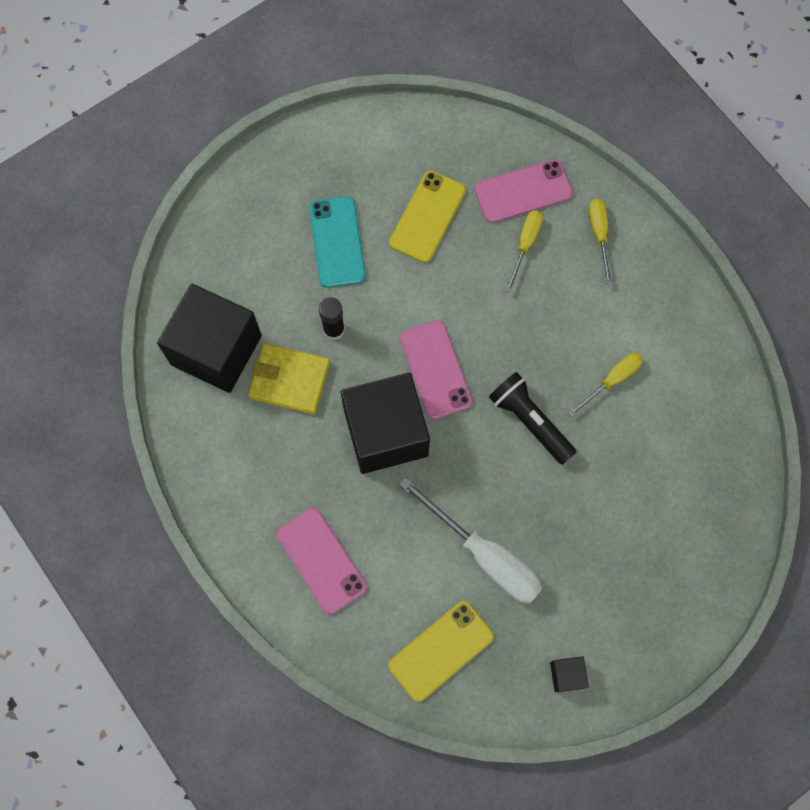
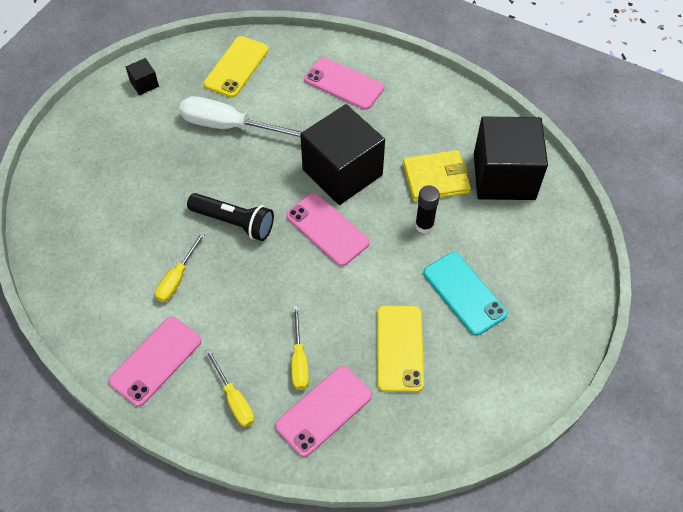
camera: 155 degrees right, 15 degrees down
(660, 302) = (156, 360): none -> pink phone

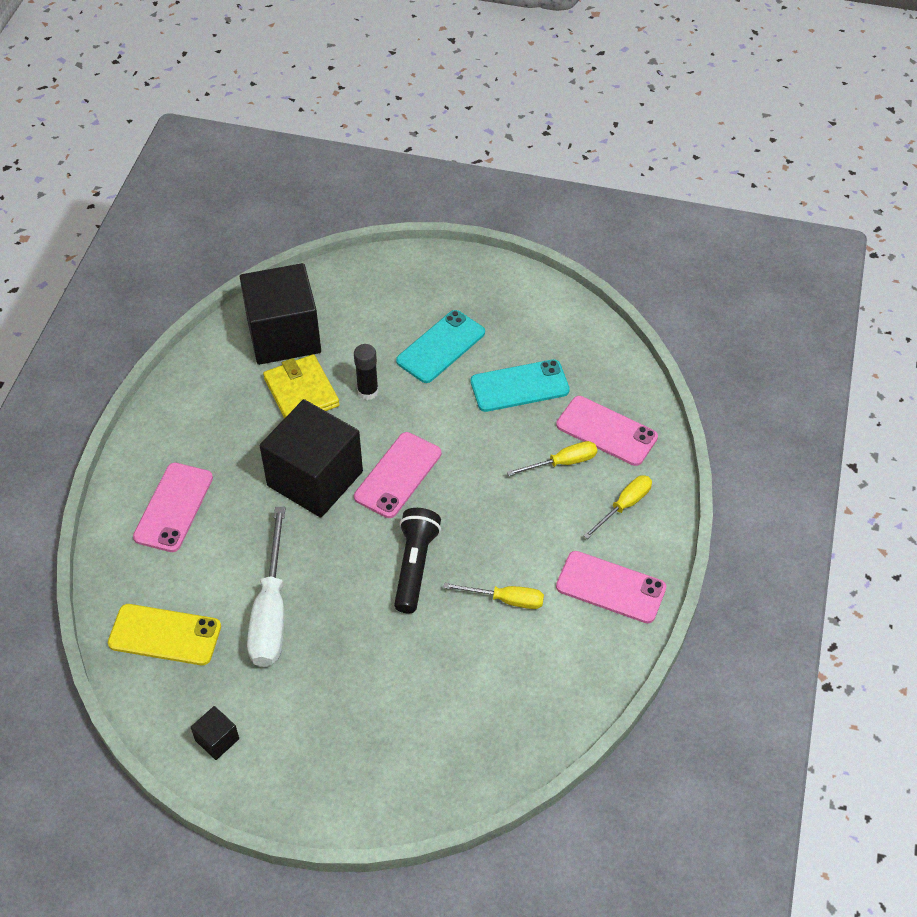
camera: 105 degrees left, 5 degrees down
(399, 348) = (519, 386): yellow phone -> turquoise phone

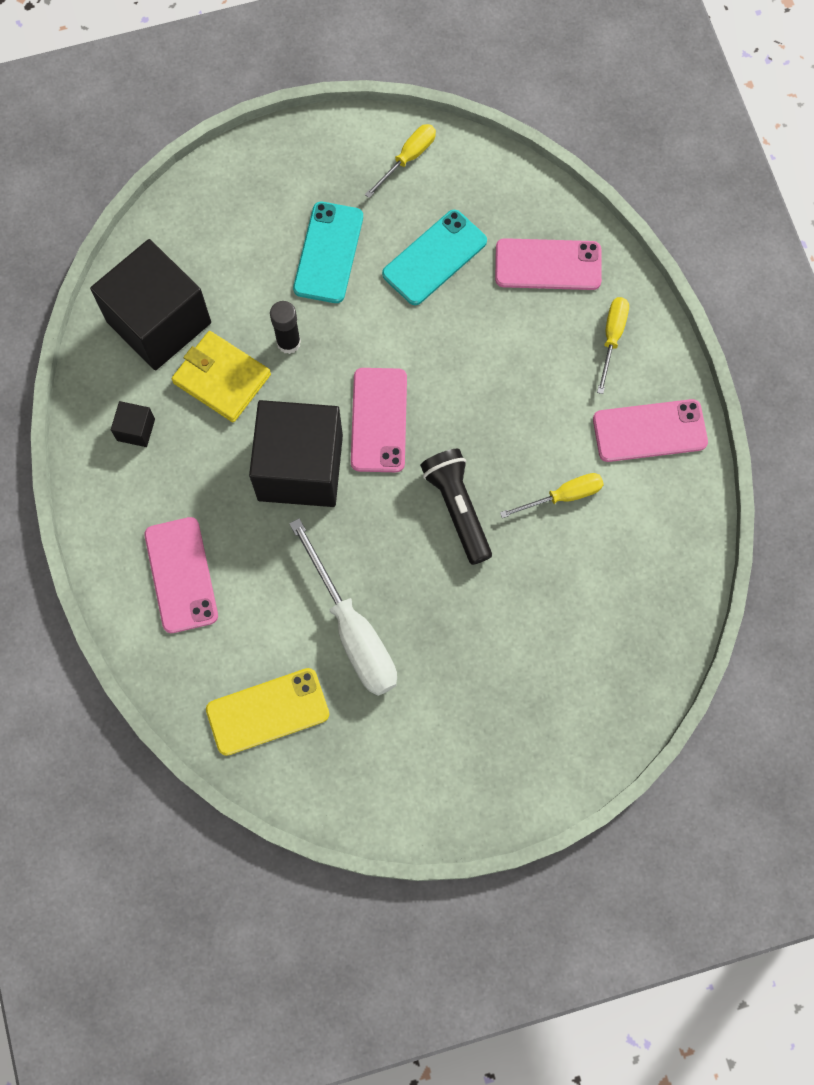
camera: 30 degrees left, 20 degrees up
(217, 739) = (389, 785): black cube -> black cube (136, 430)
(562, 463) = (527, 322): yellow screwdriver -> yellow screwdriver (408, 158)

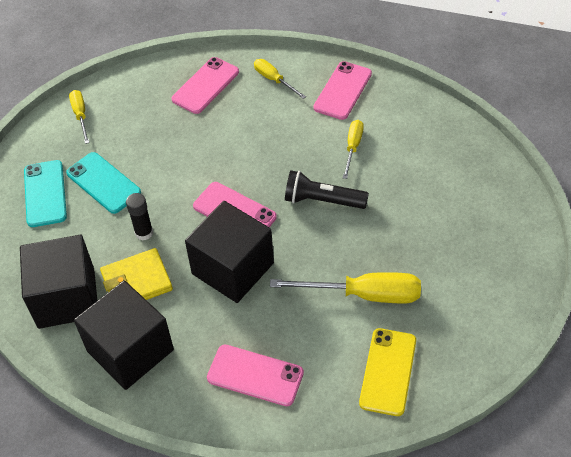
camera: 55 degrees left, 20 degrees down
(136, 430) = (130, 350): black cube -> black cube, size x2.46
(352, 630) = (363, 294): white screwdriver -> yellow screwdriver
(434, 258) = (154, 134): turquoise phone -> turquoise phone (45, 193)

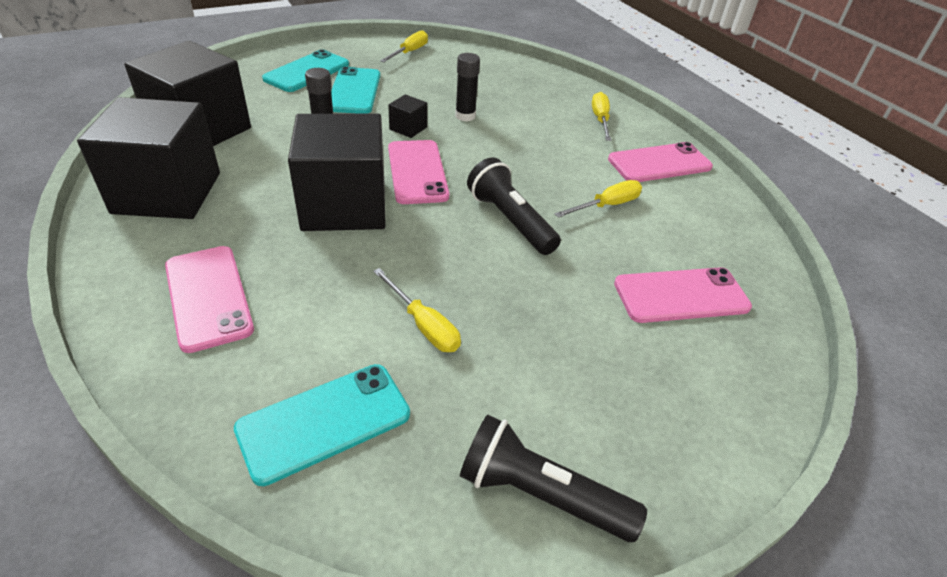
camera: 40 degrees right, 10 degrees down
(137, 281) = (261, 157): yellow wallet -> none
(182, 184) = (408, 128): none -> black cube
(198, 144) = (465, 116): none -> black glue stick
(206, 86) = (533, 90): pink phone -> pink phone (681, 296)
(363, 294) = (423, 325): yellow screwdriver -> yellow screwdriver, size x0.56
(388, 371) = (324, 422): yellow phone -> turquoise phone
(492, 318) = (540, 493): none -> black flashlight

